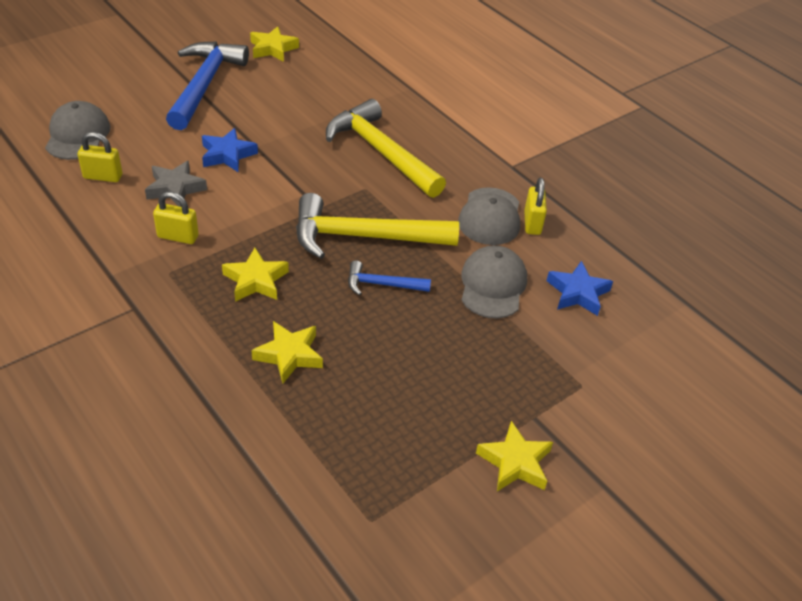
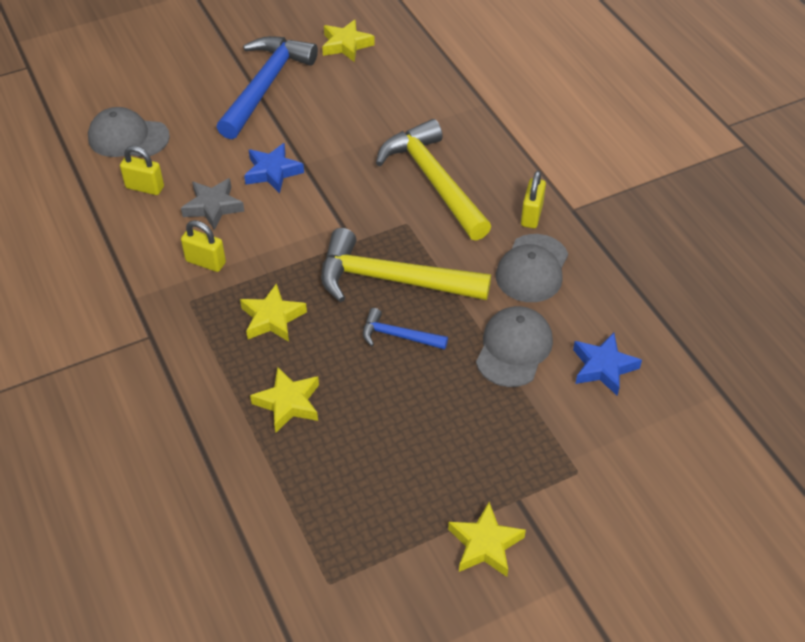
camera: 15 degrees right, 5 degrees up
(77, 135) = (128, 137): grey cap -> grey cap turned 90 degrees counterclockwise
(532, 223) = (576, 280): yellow padlock -> yellow padlock (531, 215)

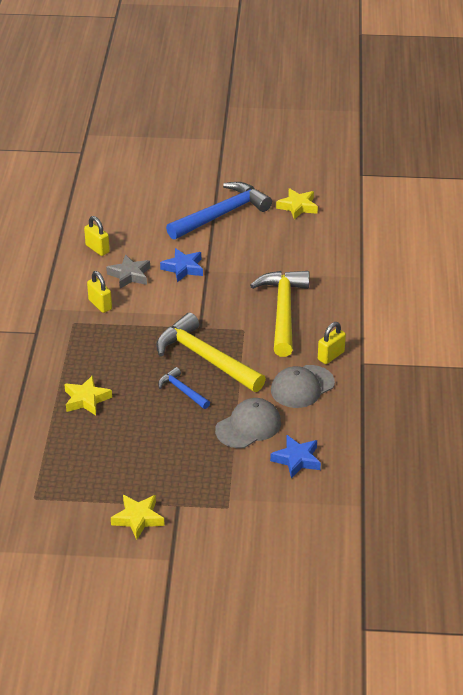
camera: 30 degrees right, 10 degrees down
(128, 137) = (110, 216): grey cap -> none
(272, 318) = (114, 351): yellow star -> none

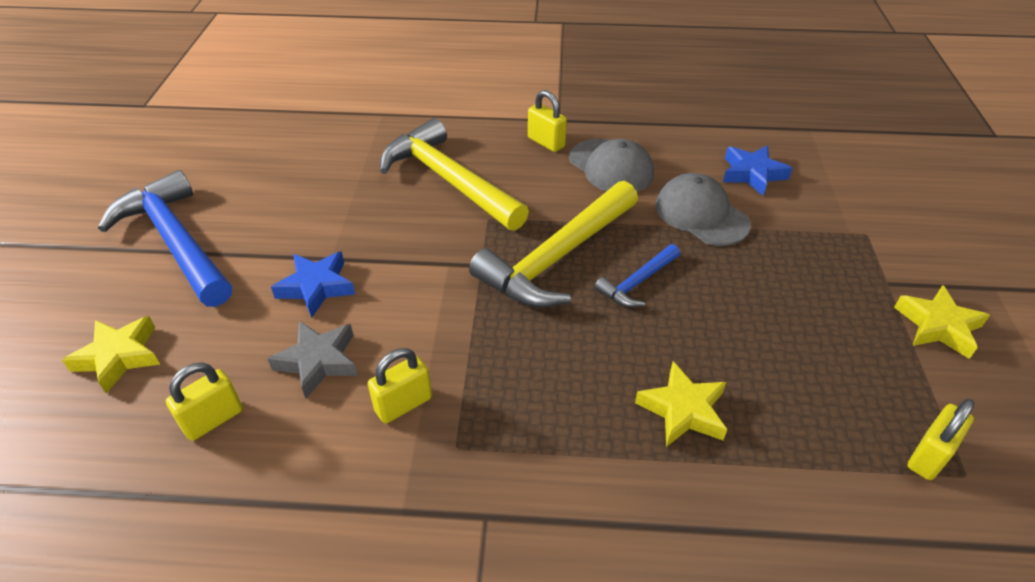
camera: 90 degrees left, 5 degrees up
(47, 487) = (928, 456): none -> yellow padlock
(283, 311) = (448, 180): yellow hammer -> yellow hammer turned 45 degrees clockwise
(298, 207) = (195, 162): yellow star -> yellow star (119, 357)

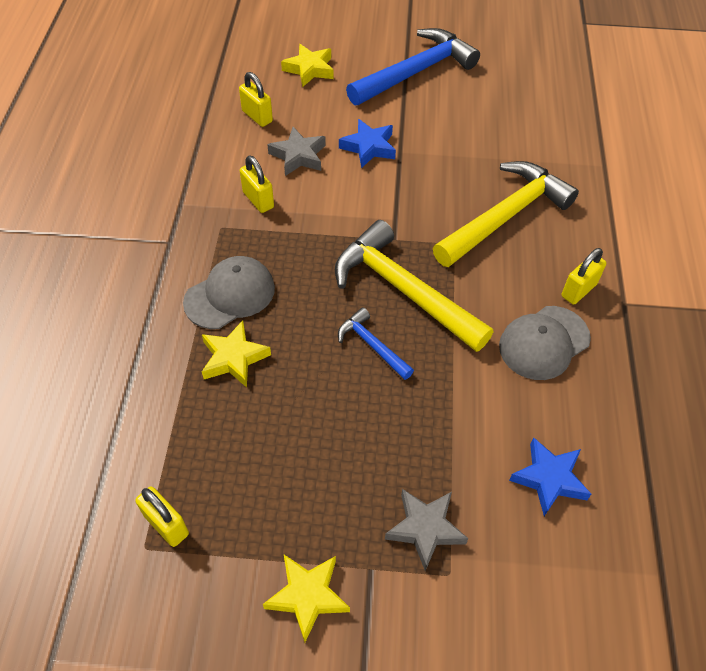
camera: 90 degrees right, 10 degrees up
(701, 214) = (471, 413): grey cap -> grey cap (230, 295)
(832, 247) = (425, 529): none -> grey star

